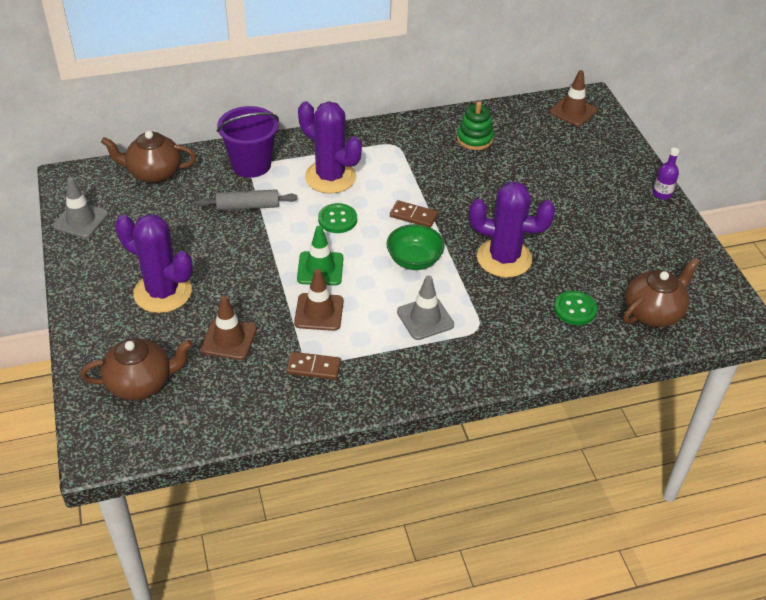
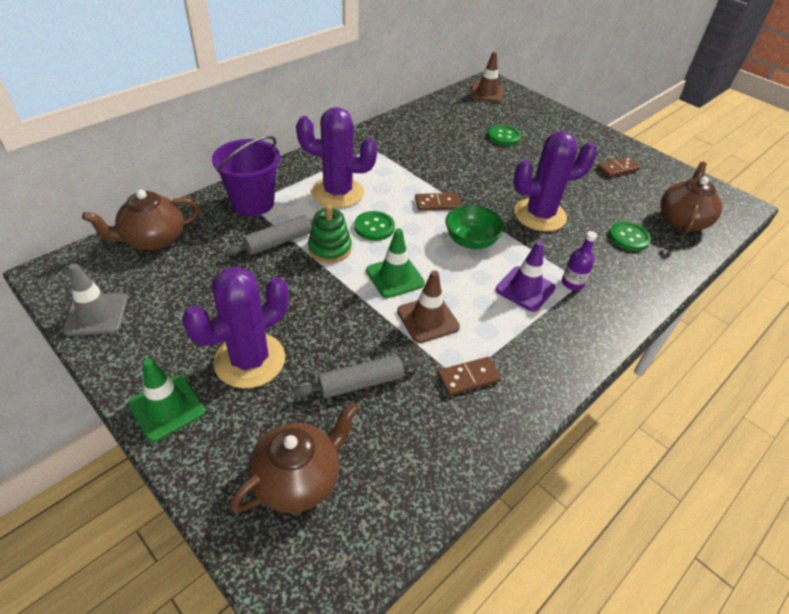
camera: 30 degrees left, 0 degrees up
(88, 303) = (167, 408): none -> green traffic cone
(163, 292) = (250, 360): purple cactus -> purple cactus turned 45 degrees counterclockwise
(229, 339) = (360, 383): brown traffic cone -> grey rolling pin
(425, 318) = (525, 289): grey traffic cone -> purple traffic cone
(474, 139) = (433, 130): green stacking toy -> green stacking toy (330, 248)
(545, 167) = (504, 136): none -> green button
(638, 238) = (617, 169): none -> brown domino
(662, 194) = (601, 133): purple bottle -> purple bottle (572, 283)

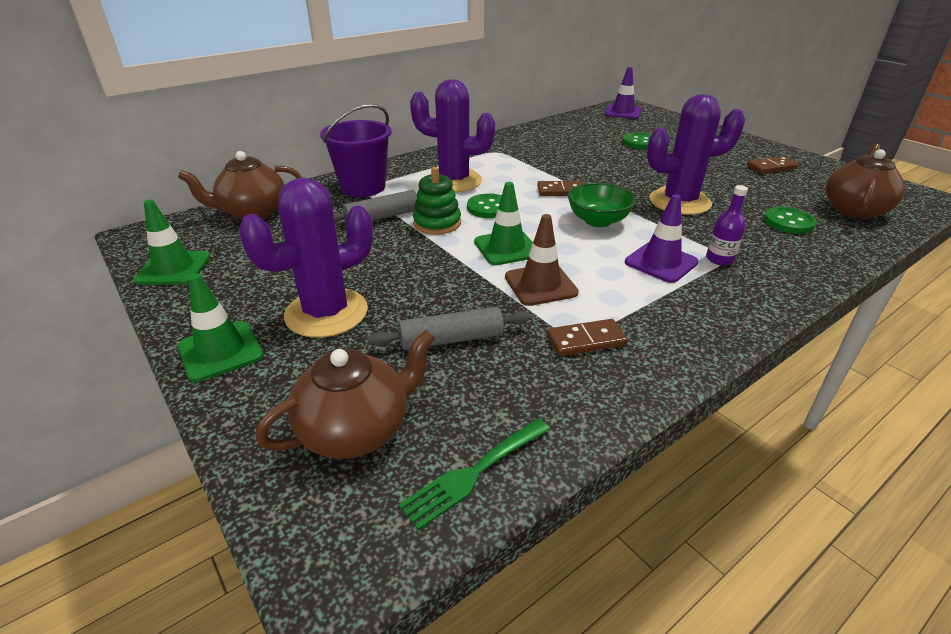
camera: 10 degrees right, 10 degrees down
(96, 314) = (173, 268): grey traffic cone -> green traffic cone
(394, 511) = (473, 473): none -> green fork
(487, 93) = (623, 112): brown traffic cone -> purple traffic cone

